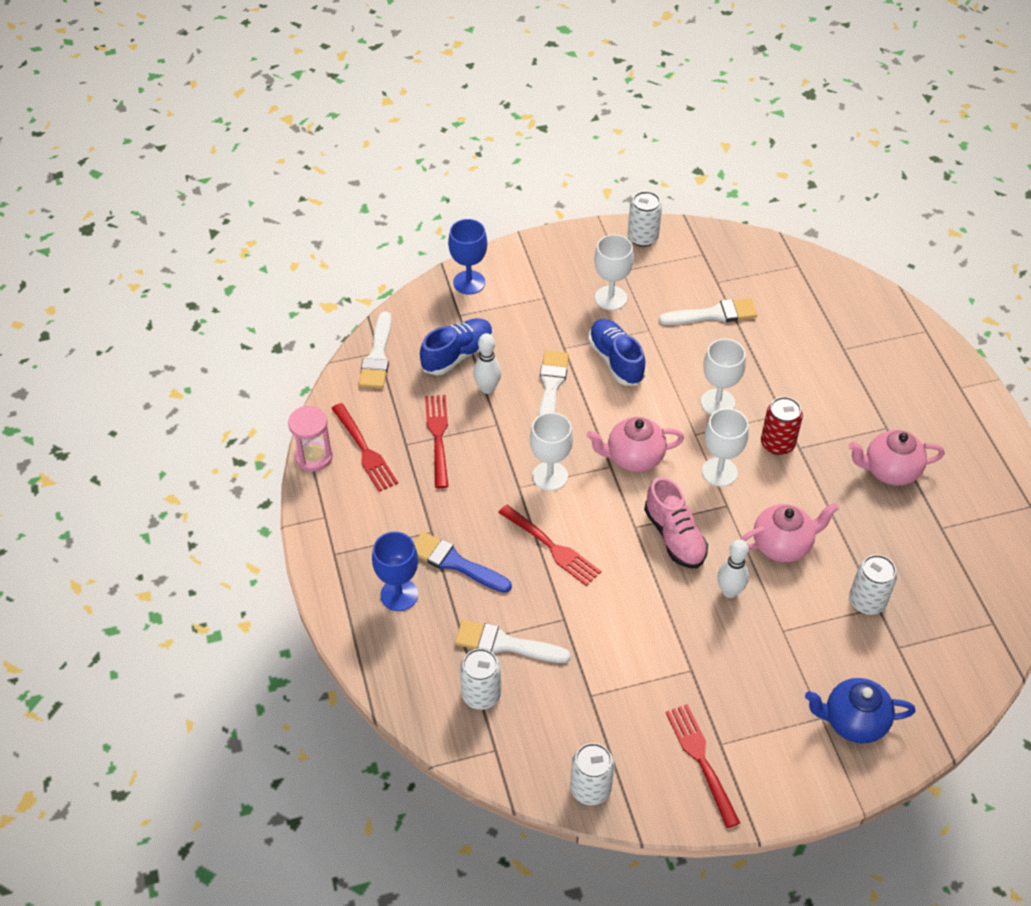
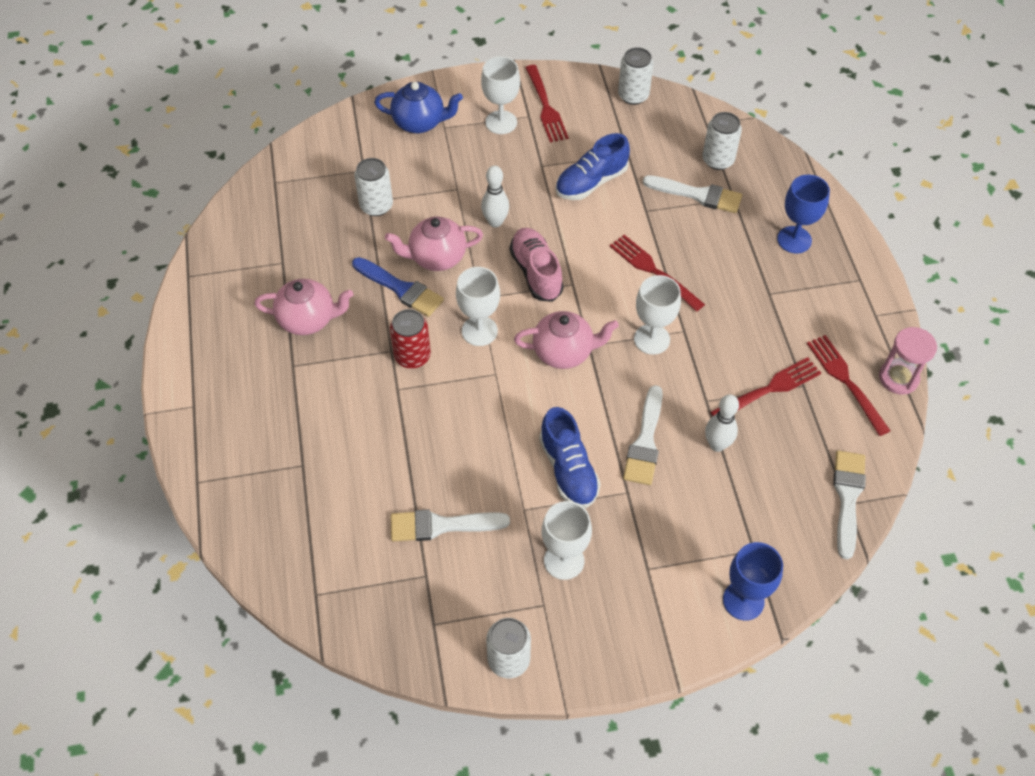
camera: 175 degrees left, 5 degrees up
(438, 437) = (768, 390): red fork -> red fork turned 120 degrees counterclockwise
(455, 563) = (744, 263): blue brush -> blue brush (401, 289)
(457, 355) = (753, 492): blue shoe -> blue shoe (591, 182)
(717, 402) = (463, 408): white goblet -> white goblet (501, 122)

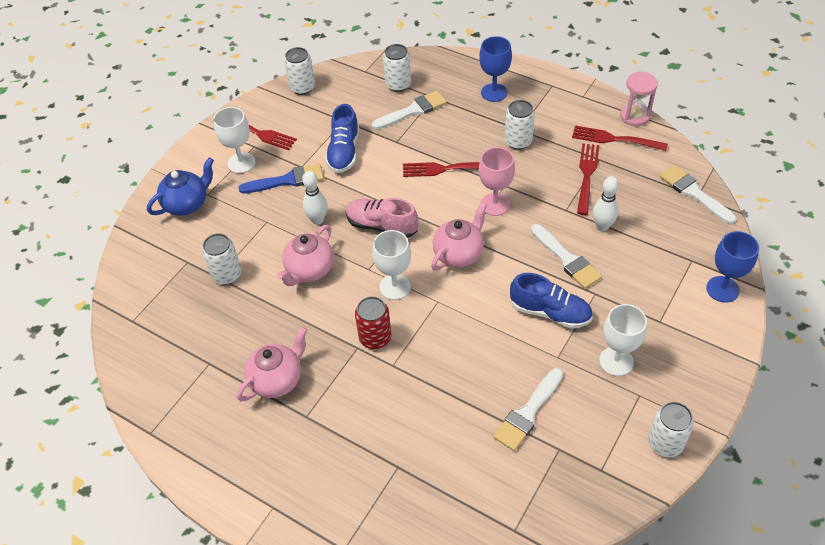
camera: 45 degrees left, 5 degrees down
(401, 289) = (312, 307): blue brush -> blue brush (287, 180)
(651, 339) = (495, 204): white goblet -> pink goblet
(751, 303) = (518, 141): none -> white can

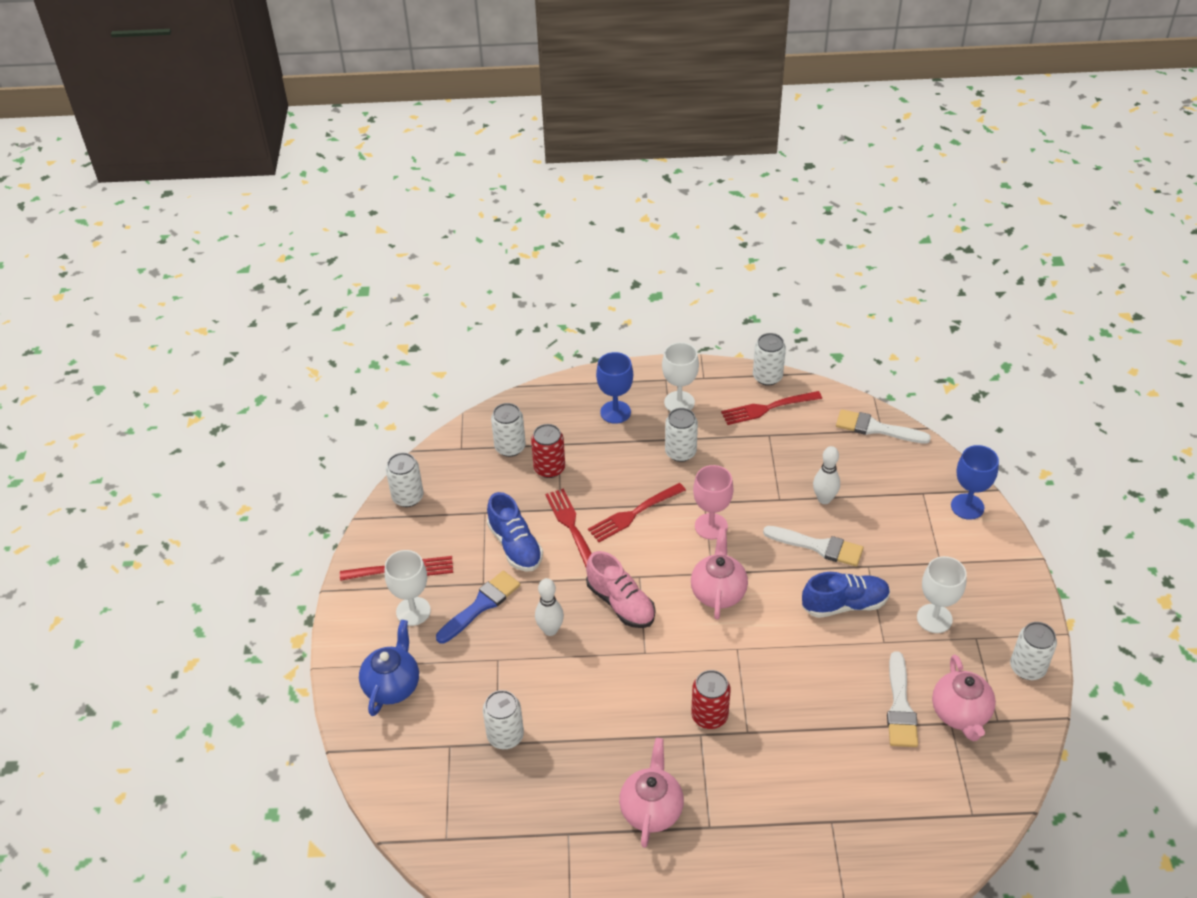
camera: 35 degrees left, 5 degrees down
(309, 270) = (587, 685): pink teapot -> pink teapot (960, 714)
(381, 226) = (621, 603): pink shoe -> pink shoe turned 120 degrees counterclockwise
(395, 287) = (685, 656): white goblet -> white goblet (679, 402)
(413, 111) = (549, 468): white brush -> red can
(587, 176) = (772, 457): red fork -> red fork (572, 527)
(635, 116) = (767, 377): pink hourglass -> white can

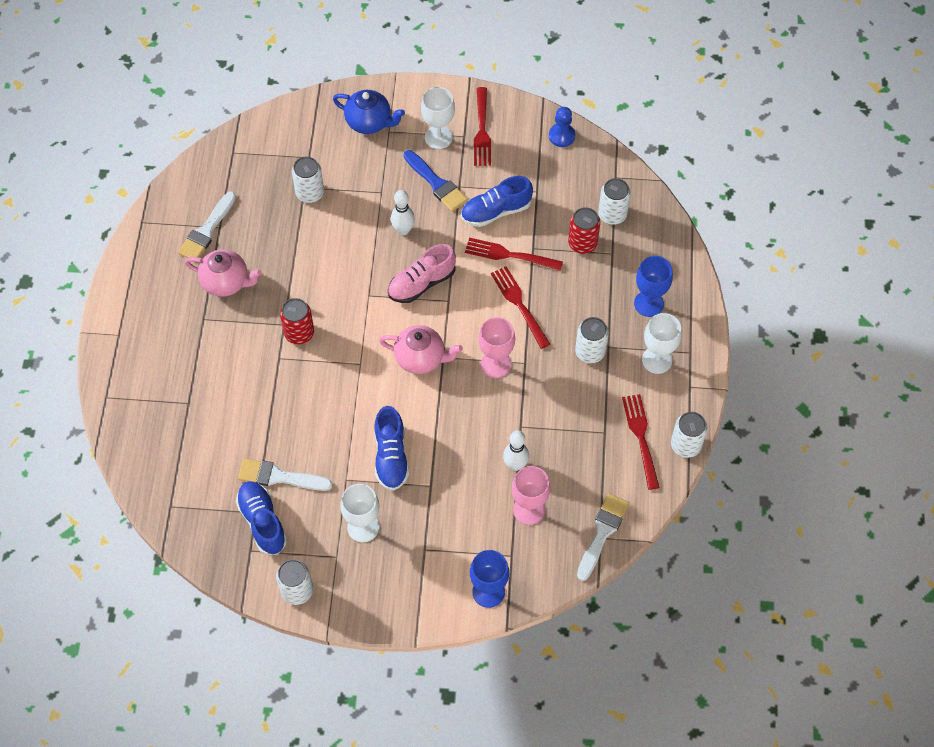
camera: 95 degrees right, 15 degrees up
(408, 497) = (561, 136): white can -> blue pawn
(572, 527) = (510, 255): red fork -> red fork turned 150 degrees counterclockwise
(818, 546) = (459, 448): white brush -> white brush (207, 230)
(870, 484) = (529, 510): none -> pink goblet
(960, 714) = (262, 522): pink teapot -> blue shoe

